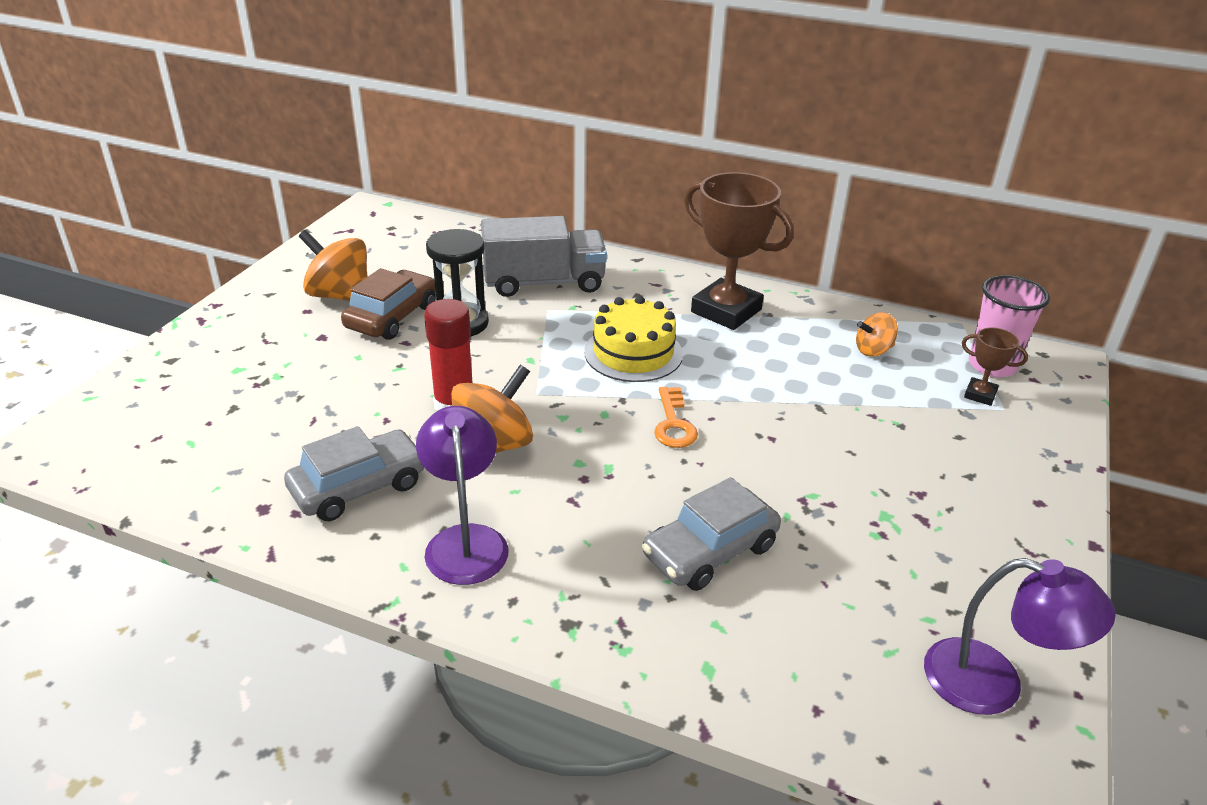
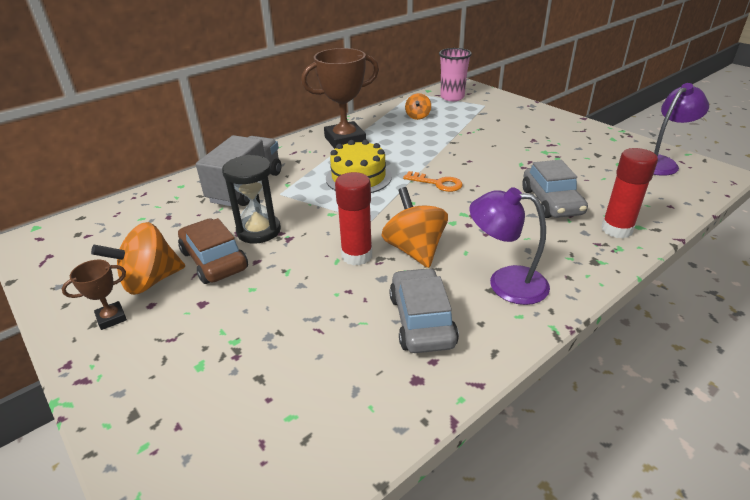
camera: 60 degrees left, 0 degrees up
(678, 640) = (616, 229): none -> red glue stick
(980, 395) = (471, 106): brown trophy -> brown trophy (111, 318)

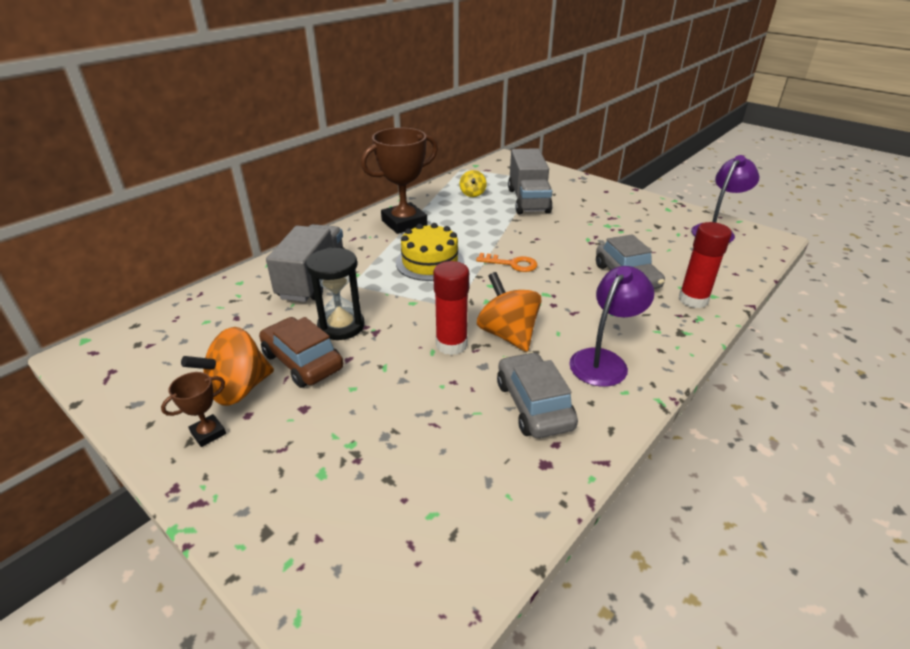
camera: 10 degrees left, 0 degrees up
(417, 116) = (472, 194): orange spinning top -> yellow spinning top
(452, 97) = (502, 172): pink cup -> none
(470, 125) = (528, 200): none -> grey truck
(505, 283) = (604, 360): purple lamp -> purple lamp turned 120 degrees clockwise

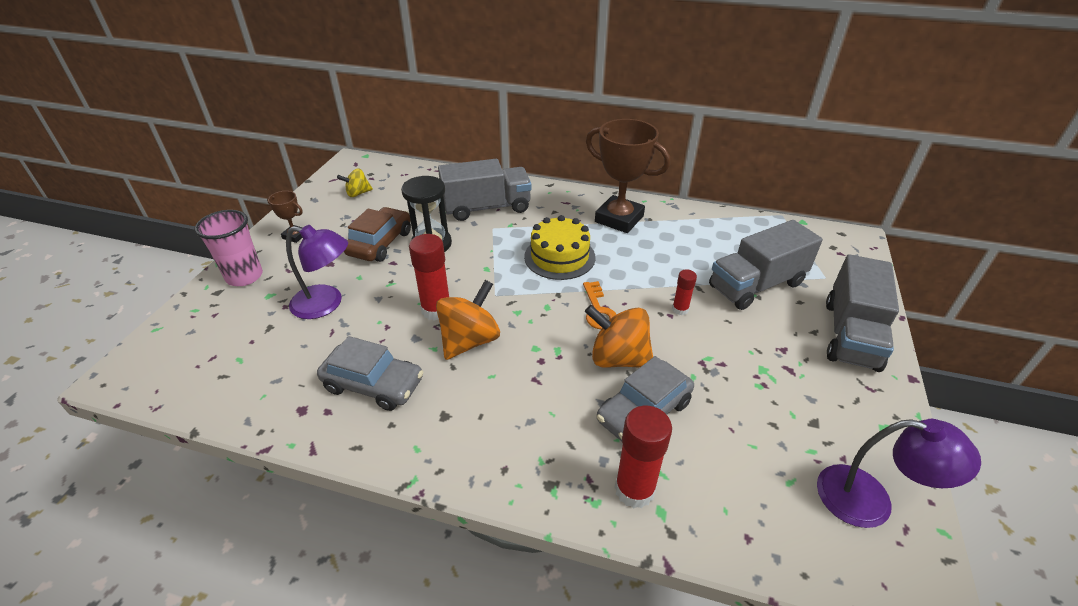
camera: 65 degrees right, 5 degrees up
(239, 389) = (340, 229): orange spinning top -> orange spinning top (618, 358)
(256, 497) = (244, 276): none -> pink cup
(472, 194) = (726, 241): yellow spinning top -> yellow spinning top (358, 193)
(534, 233) = (680, 309): none -> red glue stick
(534, 405) = (373, 384): grey car -> grey car turned 60 degrees clockwise
(592, 191) = (850, 334): none -> grey truck
(604, 360) = (461, 422): purple lamp -> purple lamp (326, 304)

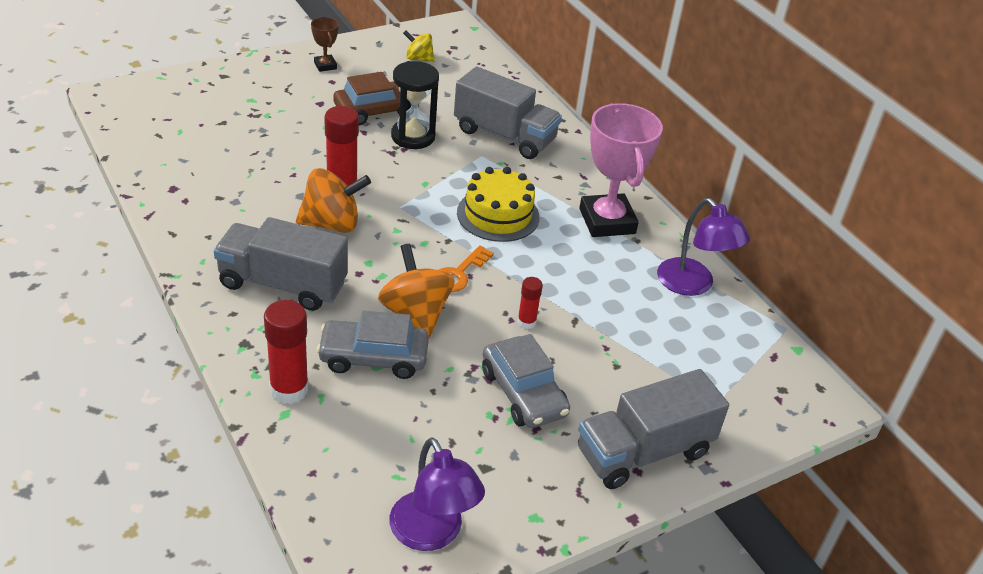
camera: 40 degrees right, 0 degrees up
(244, 276) = (253, 75): pink cup -> none
(326, 304) = (277, 131): purple lamp -> purple lamp (693, 285)
(373, 384) = (232, 205): grey car -> grey car (523, 393)
(619, 219) = (607, 221): brown trophy -> pink trophy
(756, 285) = (632, 357): grey truck -> grey truck (283, 284)

